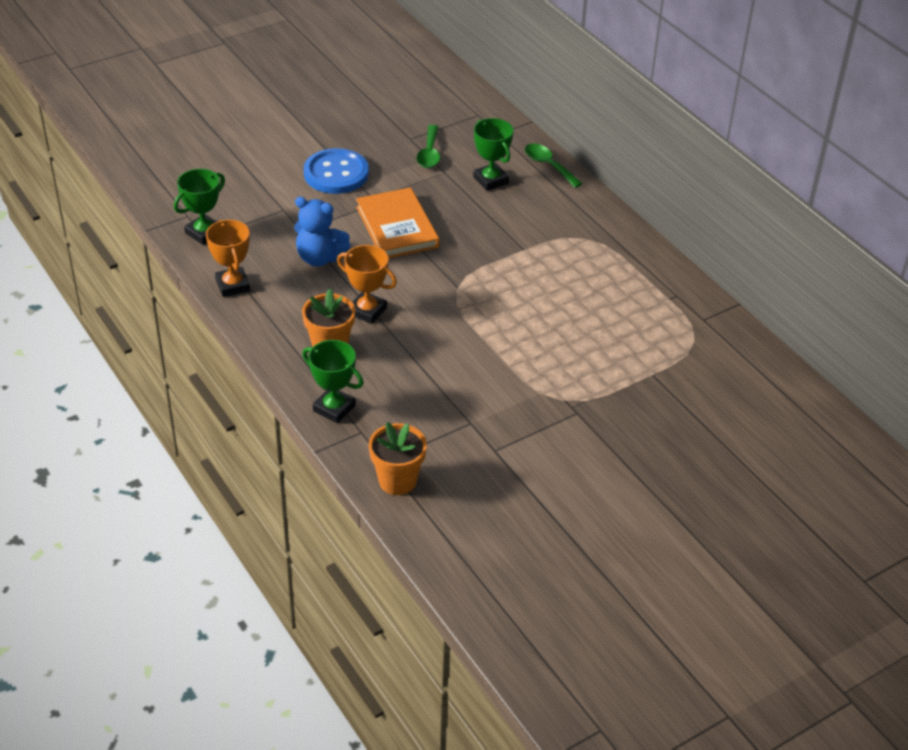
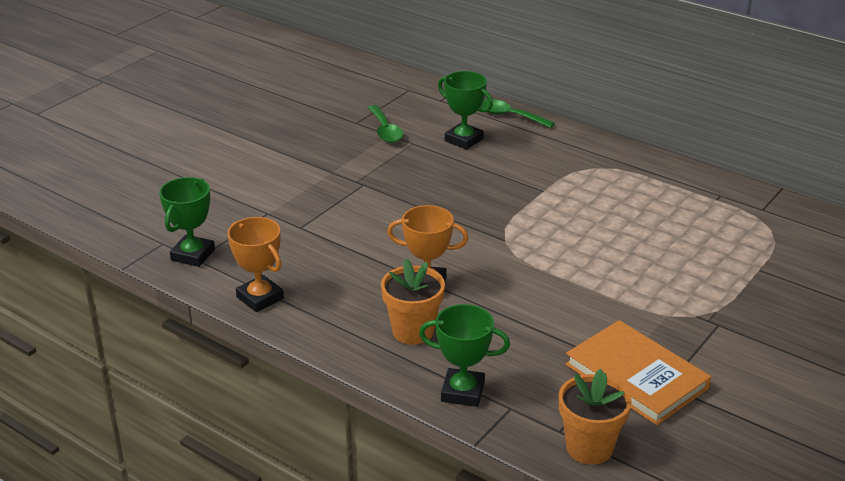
camera: 20 degrees left, 10 degrees down
(320, 258) = (339, 248): blue teddy bear -> none
(336, 173) = (302, 168): blue button -> none
(397, 227) = (400, 201): orange book -> orange book (636, 376)

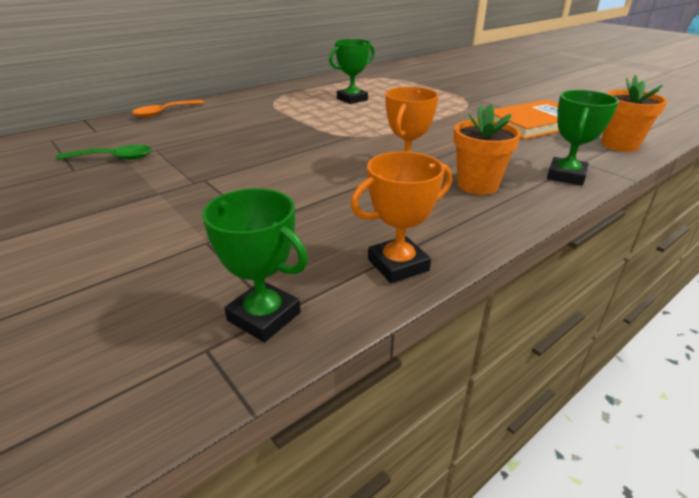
camera: 75 degrees left, 0 degrees up
(464, 140) = (179, 131): green trophy -> green trophy (352, 99)
(510, 116) = (164, 112): green spoon -> orange spoon

